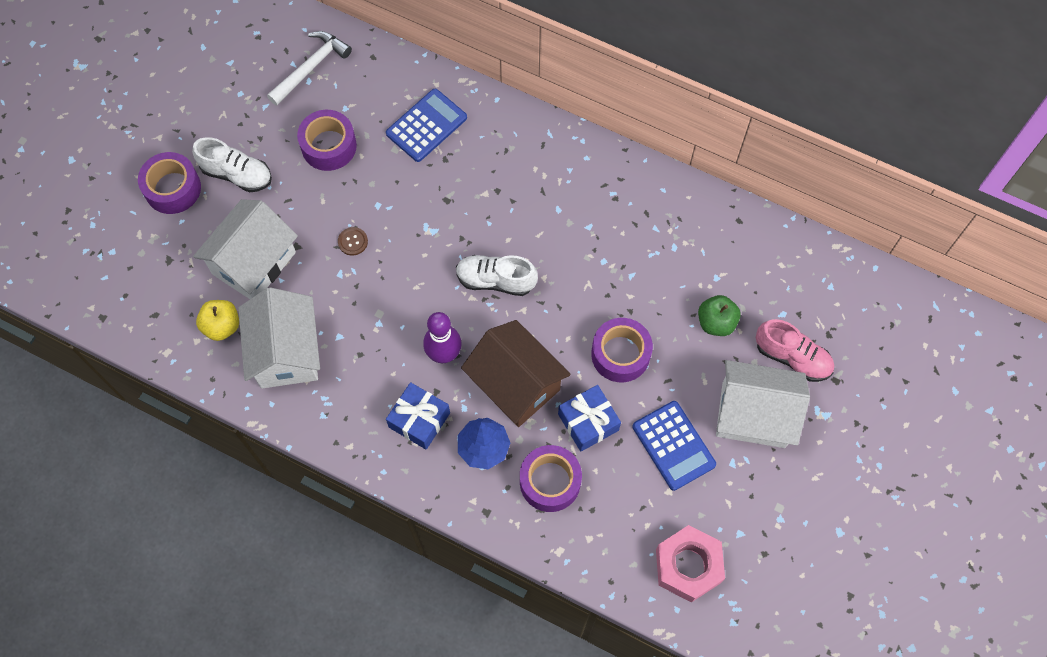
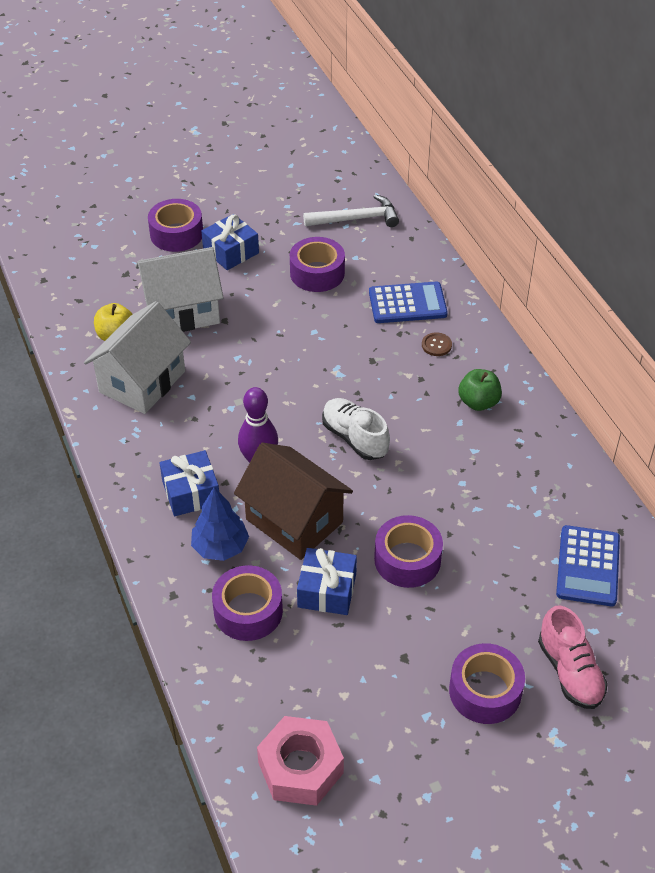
camera: 40 degrees right, 20 degrees down
(237, 174) = (231, 251): white shoe -> blue gift
(353, 241) = (269, 343): brown button -> brown button (436, 345)
(515, 384) = (294, 521): brown house -> brown house turned 45 degrees counterclockwise
(673, 445) = (385, 662): blue calculator -> blue calculator (588, 566)
(716, 322) = (521, 594): green apple -> green apple (478, 402)
(753, 415) = (485, 691): white house -> purple tape

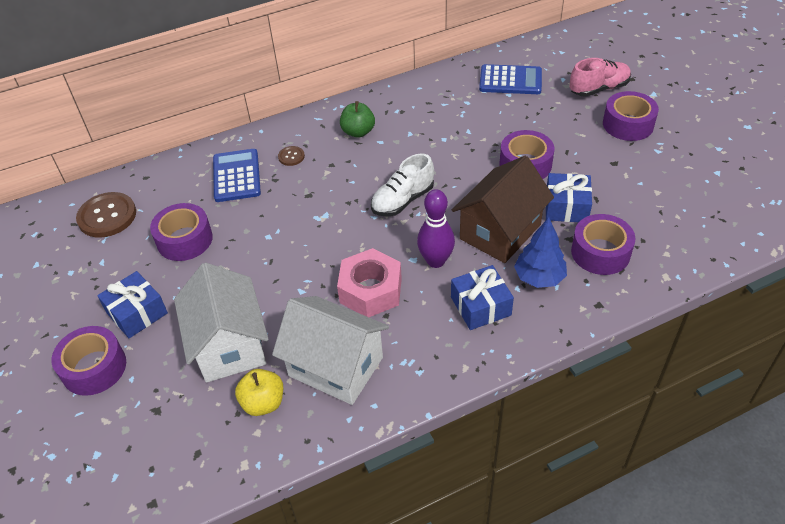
camera: 90 degrees left, 0 degrees up
(300, 767) = (727, 210): pink nut -> pink nut (370, 290)
(356, 219) = (107, 216): white hammer -> brown button

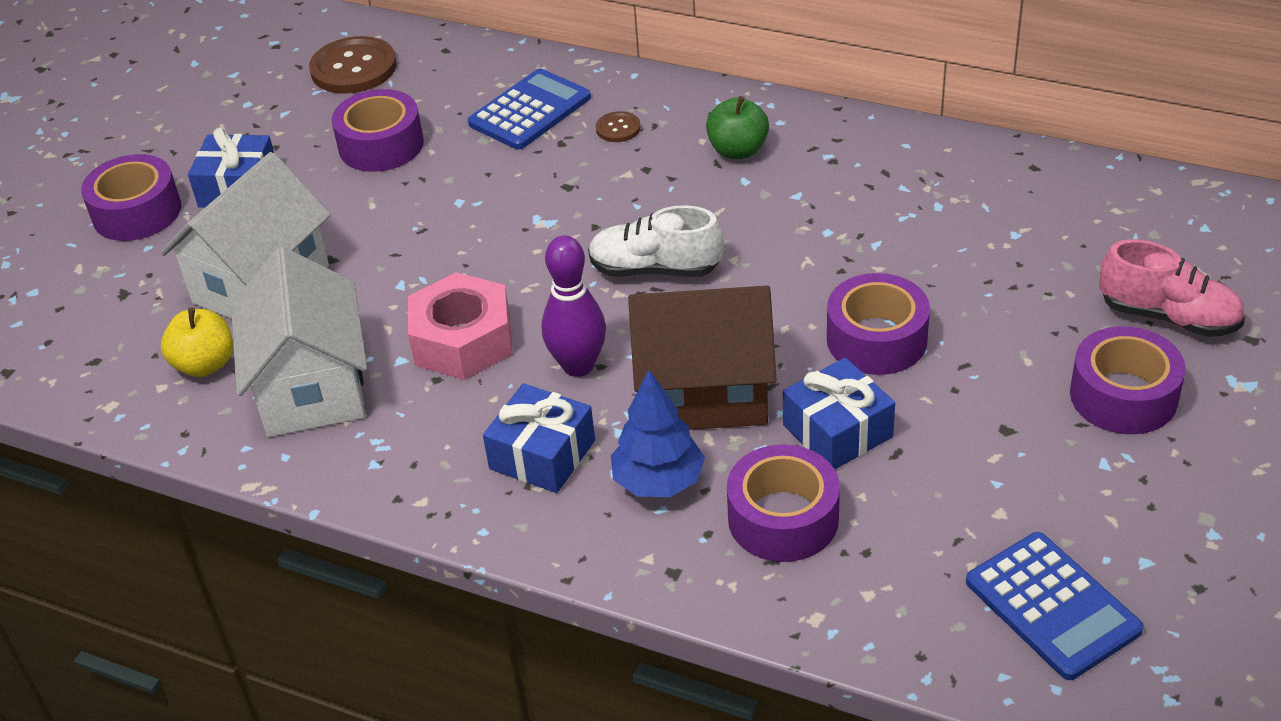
camera: 50 degrees right, 5 degrees down
(510, 80) = (1050, 217): blue calculator -> blue calculator (1052, 606)

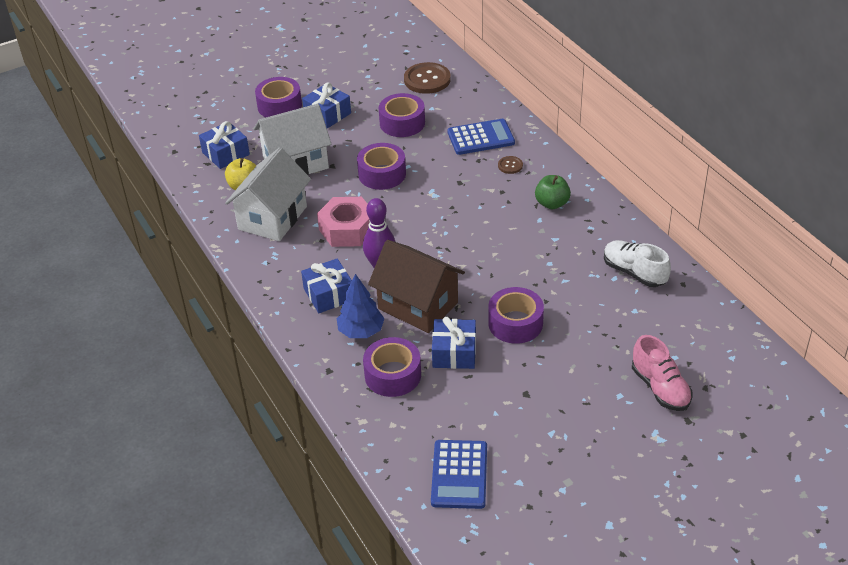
camera: 35 degrees right, 0 degrees up
(114, 329) = (225, 153): none -> blue gift
(655, 269) = (456, 240): white shoe -> white shoe (634, 272)
(1123, 396) = (595, 410): purple tape -> purple tape (382, 174)

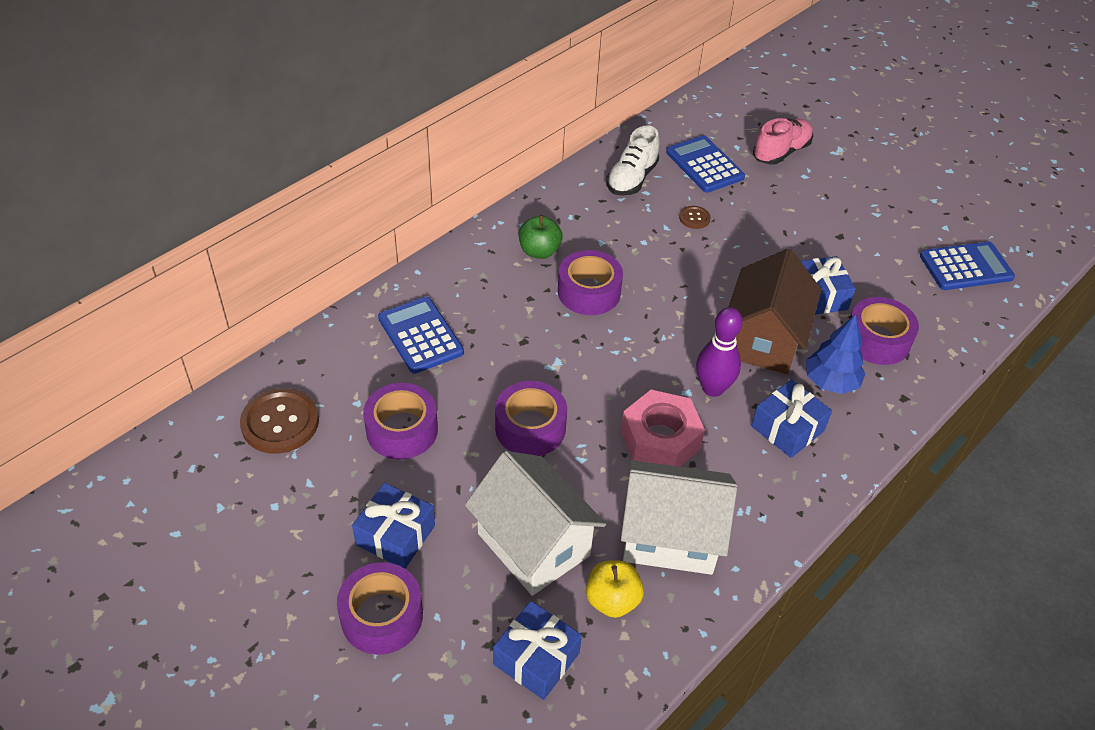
camera: 110 degrees left, 5 degrees up
(510, 165) = (475, 297): brown button -> brown button (694, 218)
(515, 323) = (749, 256): purple tape -> purple tape (589, 292)
(647, 325) = (704, 165): none -> blue calculator

